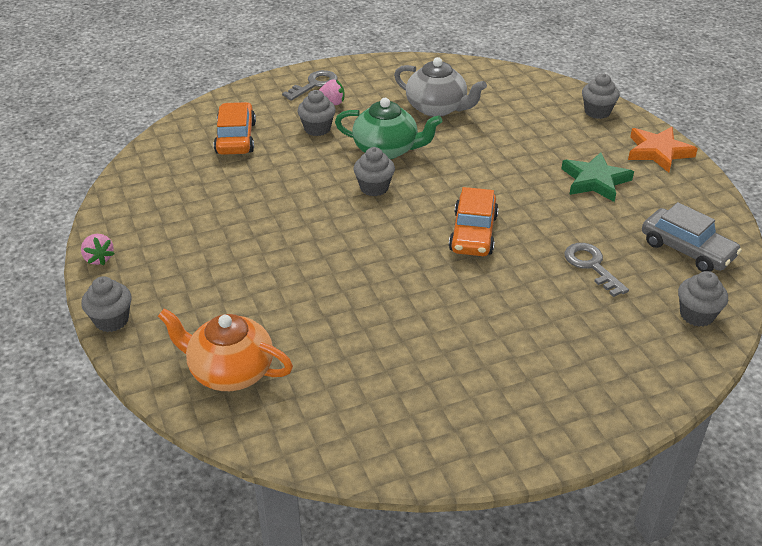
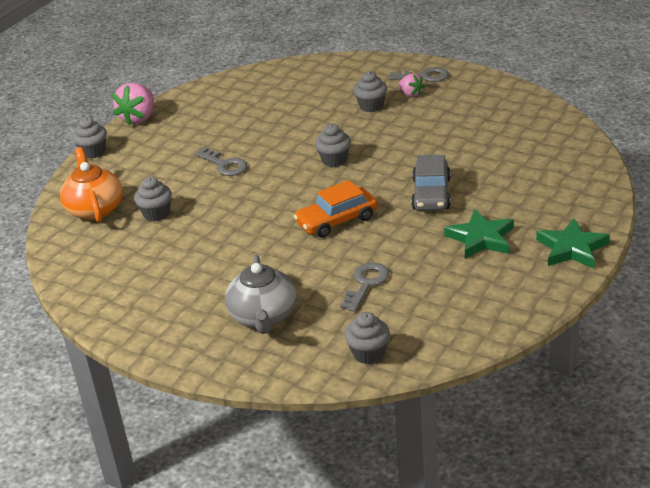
camera: 55 degrees right, 5 degrees down
(99, 258) = (139, 118): pink strawberry -> pink strawberry, size x1.76
(236, 138) = (316, 88): orange car -> none
(283, 248) = (224, 165): none -> grey key
(387, 150) = (387, 142): green teapot -> none
(437, 108) = (473, 132): grey teapot -> grey teapot (263, 317)
(597, 112) = (586, 196): grey cupcake -> grey cupcake (156, 214)
(658, 152) = (572, 248): orange star -> green star
(687, 250) = (448, 317): grey car -> grey car (431, 194)

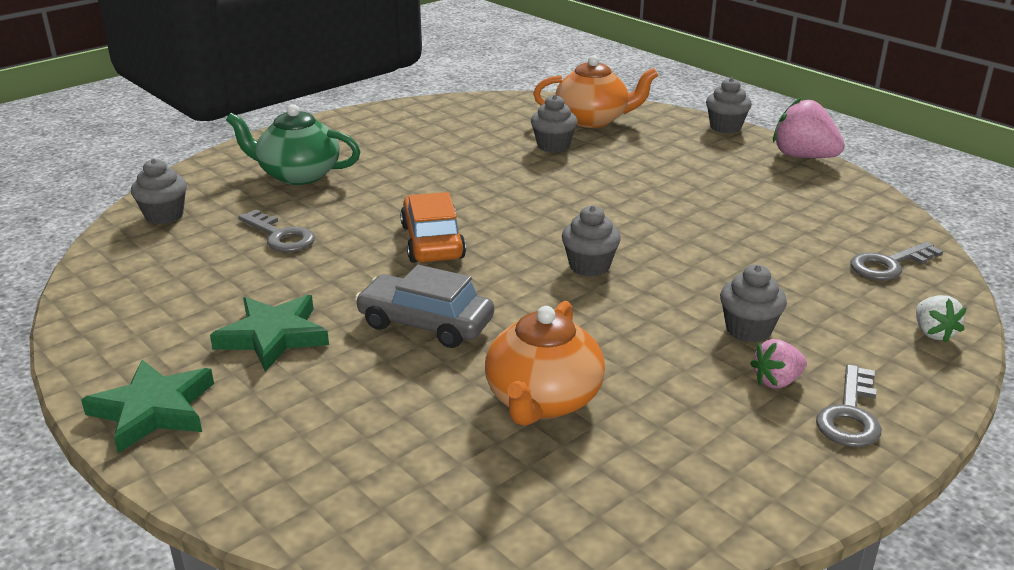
camera: 105 degrees right, 5 degrees down
(224, 165) = (637, 193): grey key -> grey key (889, 265)
(263, 317) = (298, 175): grey teapot -> green teapot
(342, 65) = (933, 333): none -> white strawberry
(471, 144) = (542, 400): none -> orange teapot

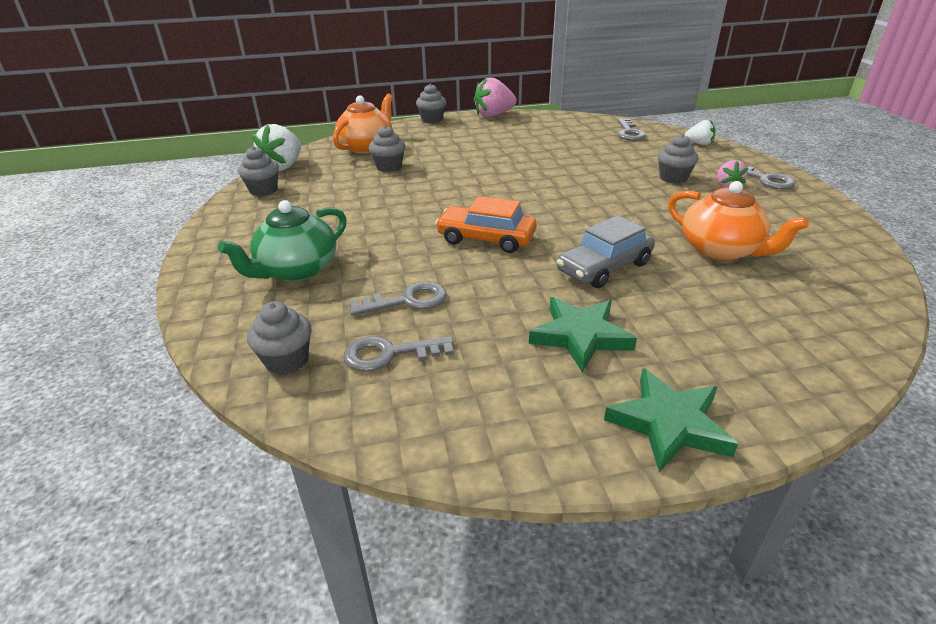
camera: 60 degrees left, 5 degrees up
(193, 252) = (389, 354): none -> grey key
(493, 101) = (283, 166): none -> white strawberry
(589, 266) = (570, 198): grey cupcake -> grey cupcake (263, 190)

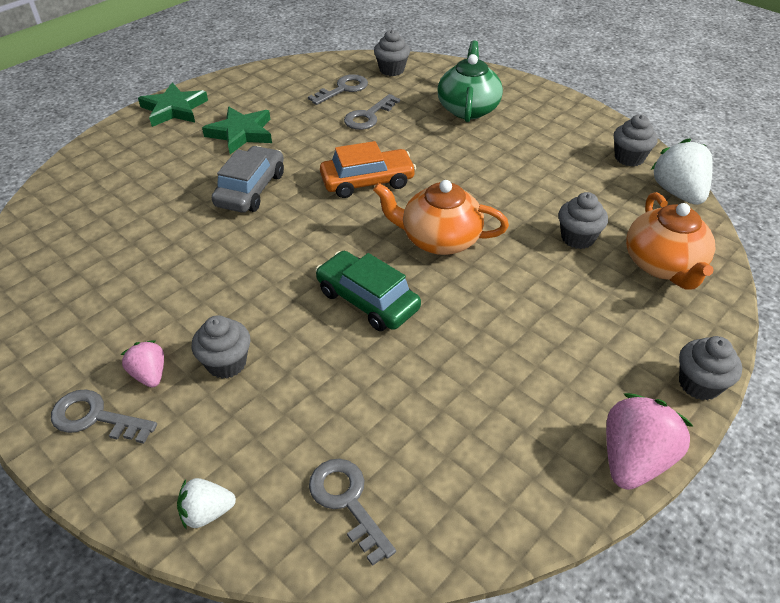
camera: 145 degrees right, 10 degrees up
(561, 178) = (367, 300): none -> green car
(721, 250) = (152, 247): orange teapot -> orange teapot (439, 239)

